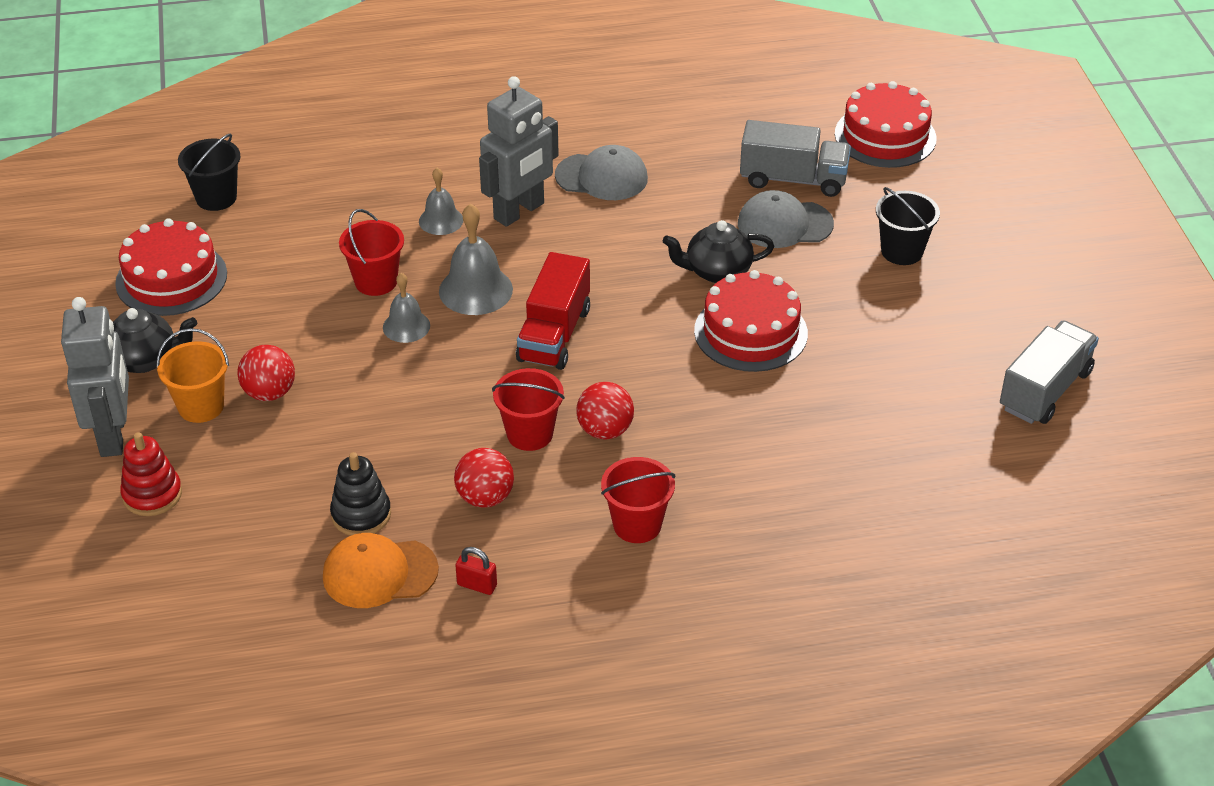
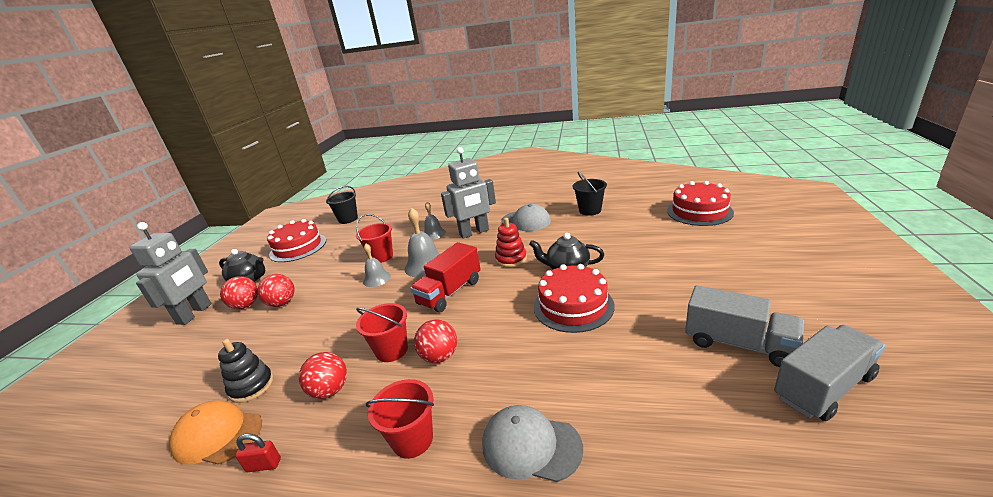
camera: 25 degrees right, 15 degrees down
(152, 494) = (171, 349): red stacking toy -> red stacking toy (511, 259)
(201, 406) = (246, 305): orange bucket -> red ball
(477, 585) = (264, 465): red padlock -> red padlock turned 45 degrees counterclockwise
(784, 224) = (621, 248): grey cap -> grey cap (531, 445)
(793, 179) = (634, 228): grey truck -> grey truck (738, 343)
(902, 251) = (699, 269): black bucket -> black bucket (590, 210)

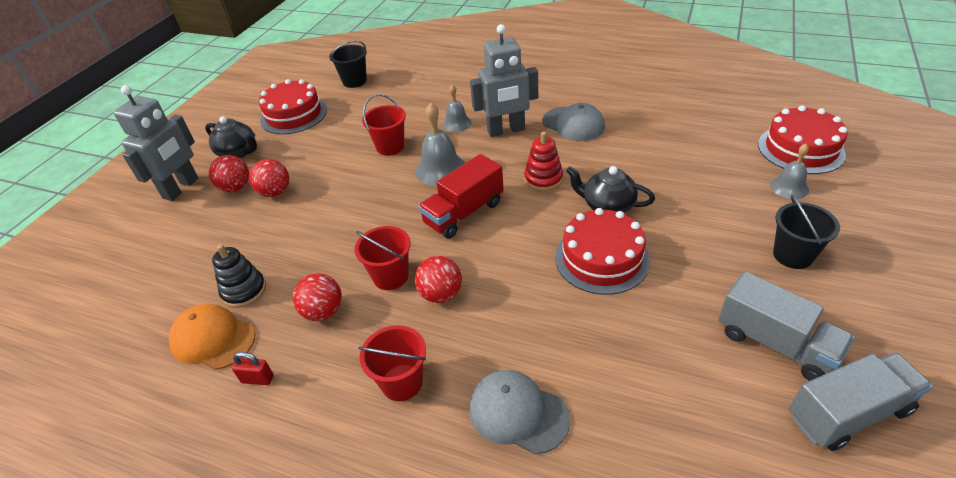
camera: 10 degrees right, 15 degrees up
(377, 279) = (382, 178): grey bell -> grey bell (789, 187)
(590, 210) = (659, 121): black bucket -> black bucket (792, 255)

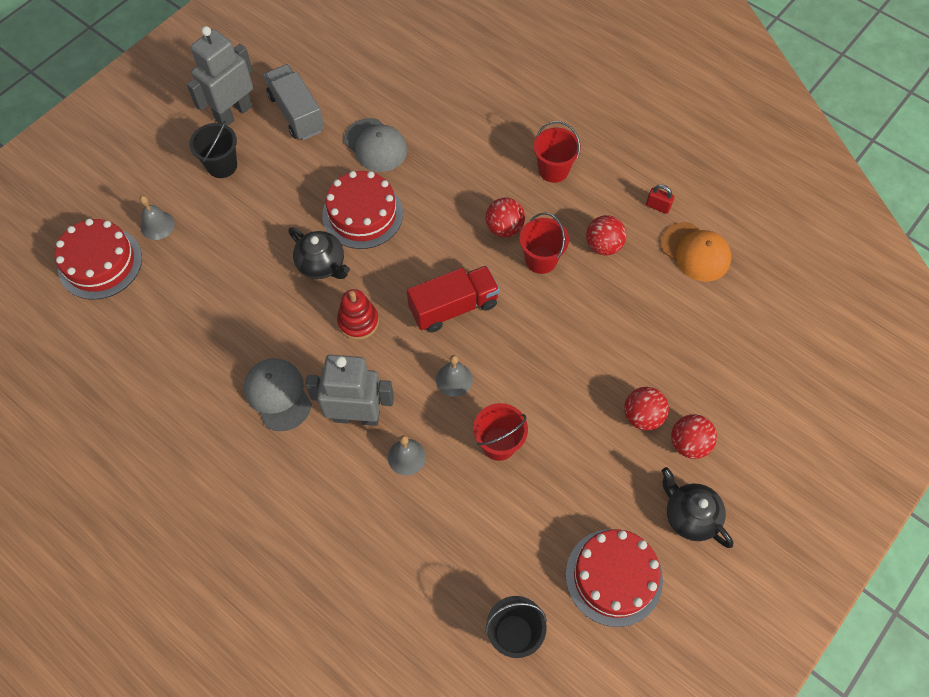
camera: 165 degrees left, 20 degrees up
(181, 188) = (755, 470): grey robot -> grey robot (234, 113)
(244, 291) = (672, 291): black stacking toy -> none
(440, 169) = (454, 379): grey bell -> grey bell, size x0.63
(518, 413) = (484, 127): grey cap -> grey cap (375, 145)
(848, 413) = (295, 67): grey truck -> none

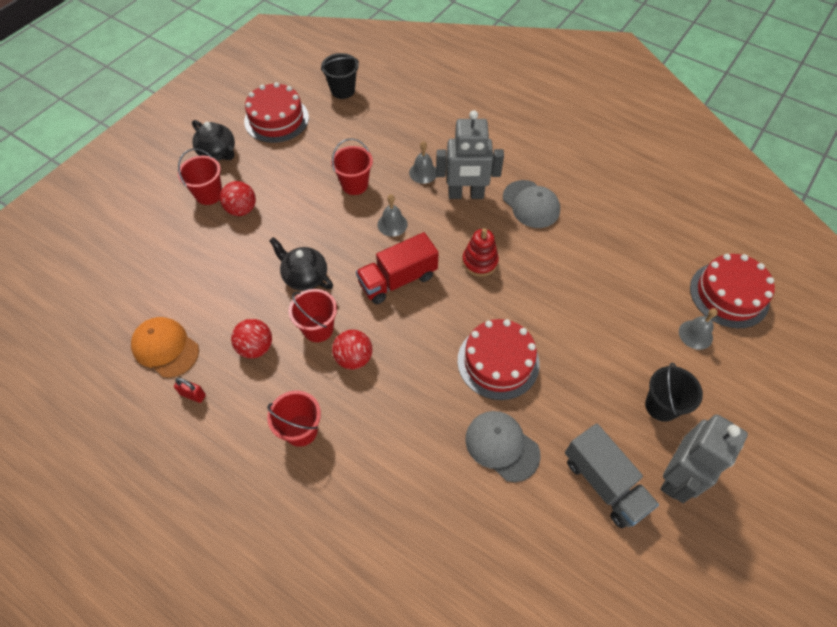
camera: 175 degrees right, 5 degrees down
(322, 265) = (524, 308): black teapot -> black teapot (304, 277)
(689, 444) = (209, 194): red ball -> red bucket

